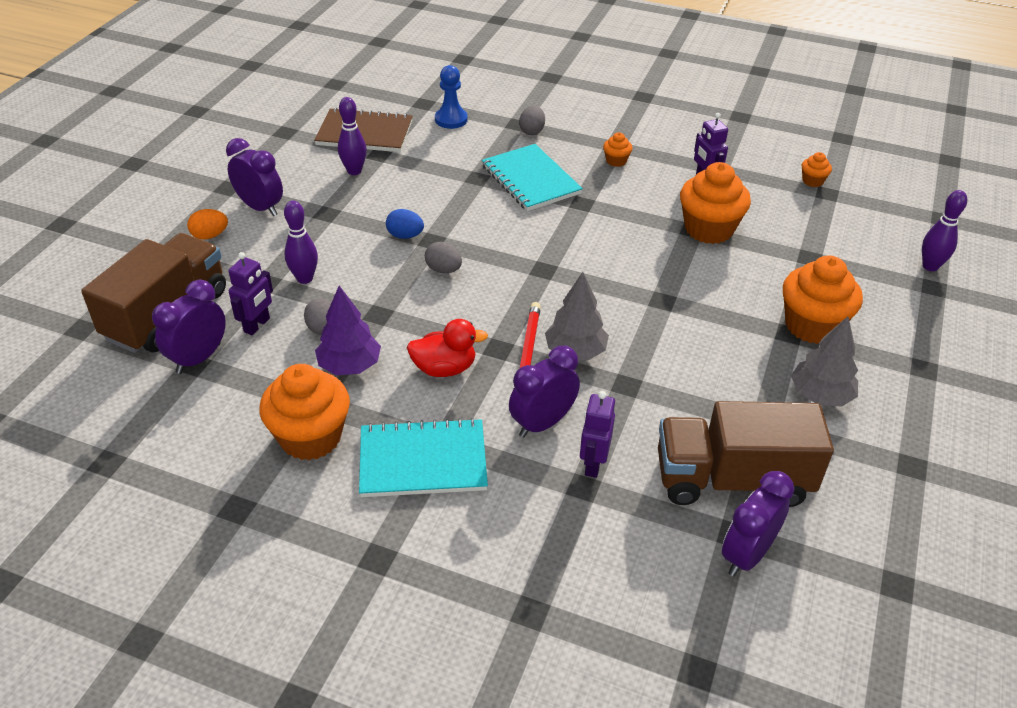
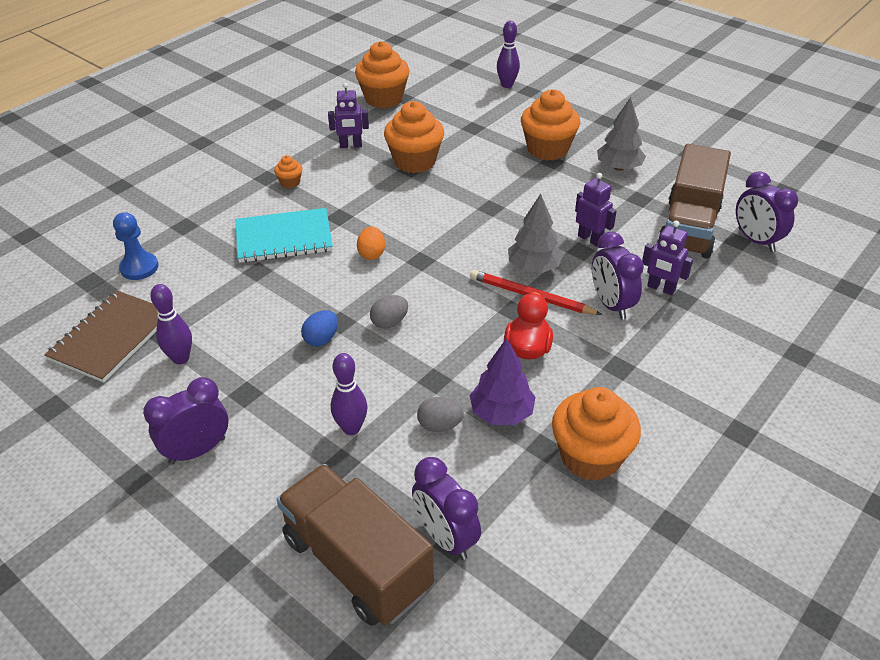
camera: 70 degrees left, 0 degrees up
(210, 236) = (224, 506): orange egg -> orange egg (372, 254)
(257, 325) = (411, 479): purple robot -> purple robot (590, 239)
(423, 461) = (637, 384): turquoise notebook -> none
(532, 131) = (204, 219): grey egg -> none
(812, 181) = (383, 98): orange cupcake -> orange cupcake, size x2.18

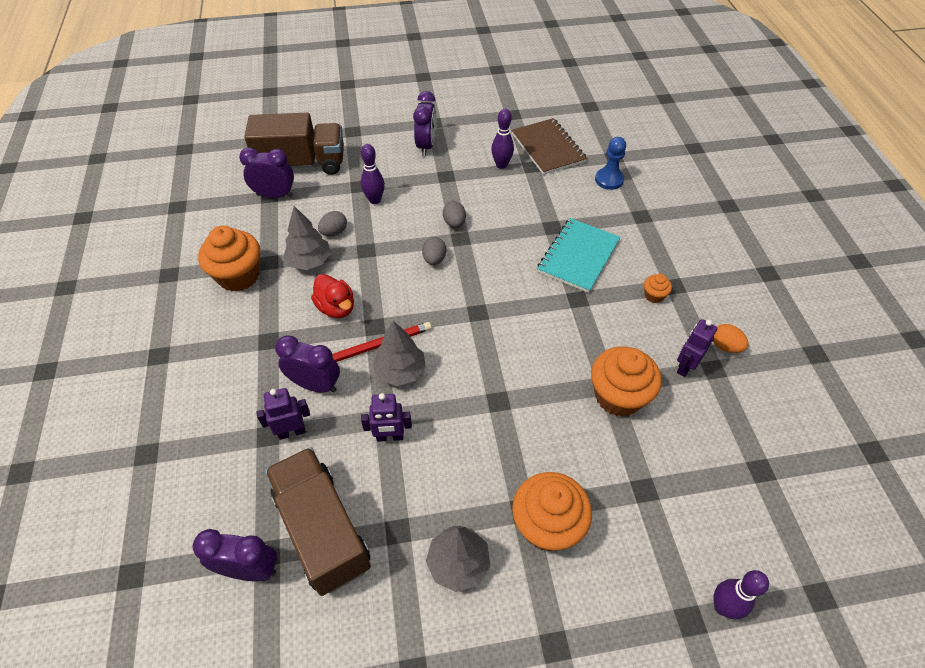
camera: 130 degrees right, 10 degrees up
(321, 339) = (454, 223): blue egg -> grey egg
(372, 254) = (512, 291): orange egg -> orange egg (725, 346)
(383, 98) = (769, 451): orange cupcake -> none
(501, 413) = (309, 261): purple tree -> grey tree

